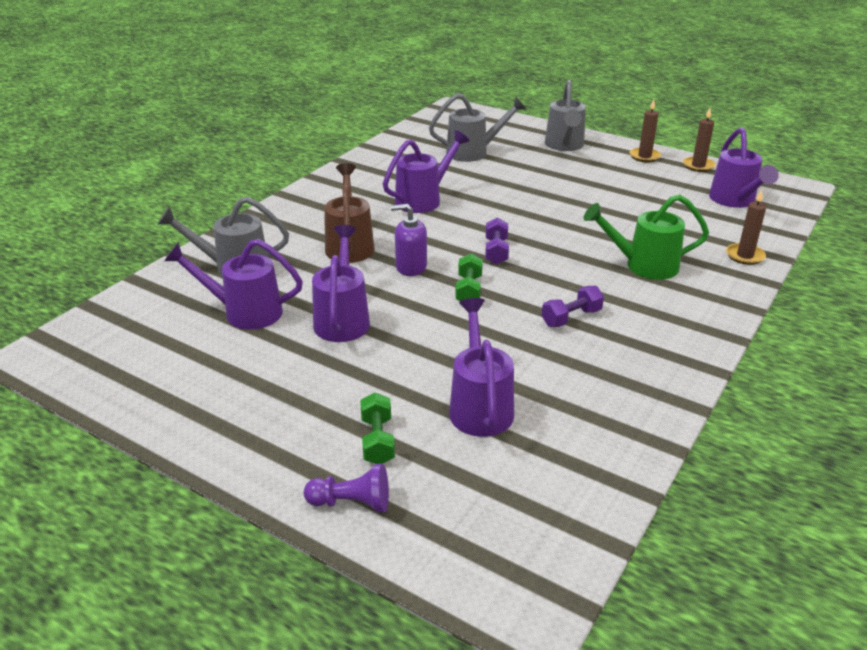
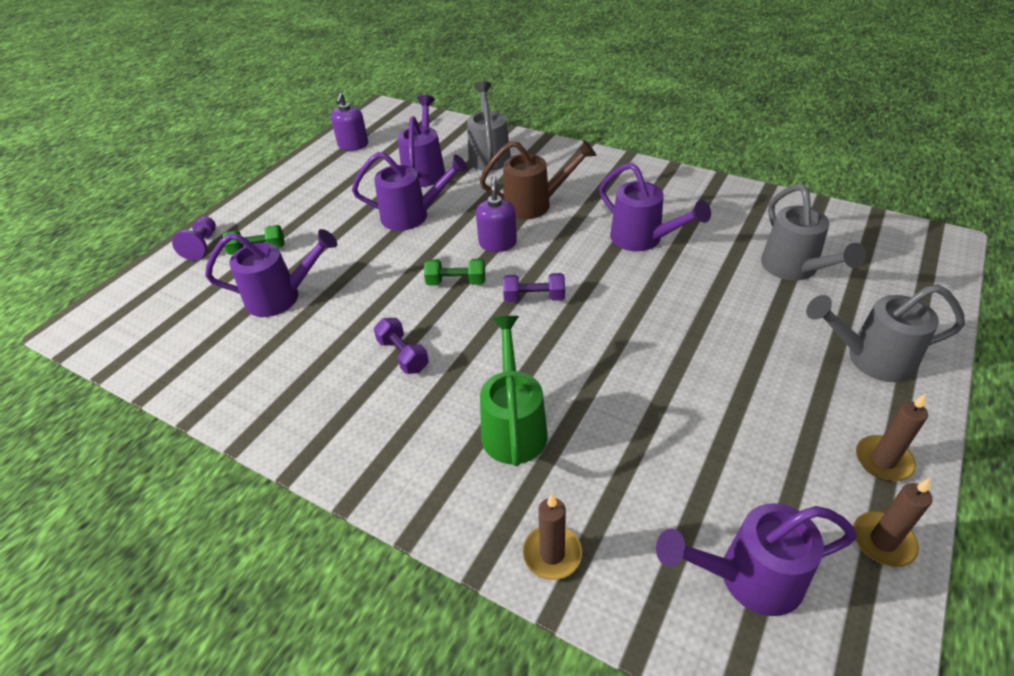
camera: 90 degrees right, 10 degrees up
(136, 376) = (353, 145): none -> purple soap dispenser

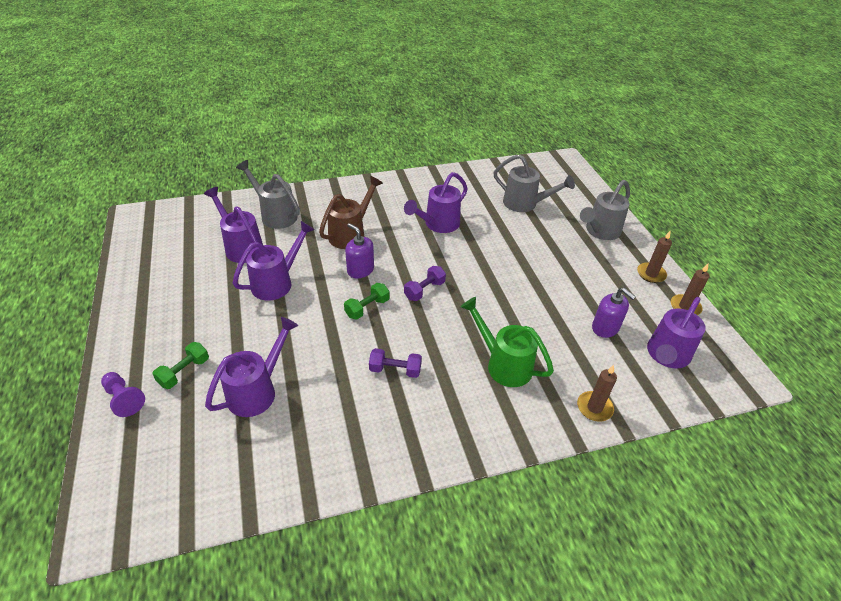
camera: 50 degrees left, 0 degrees up
(353, 145) = (150, 255): purple soap dispenser -> purple soap dispenser (605, 328)
(642, 239) = (438, 224): purple watering can -> purple watering can turned 135 degrees clockwise

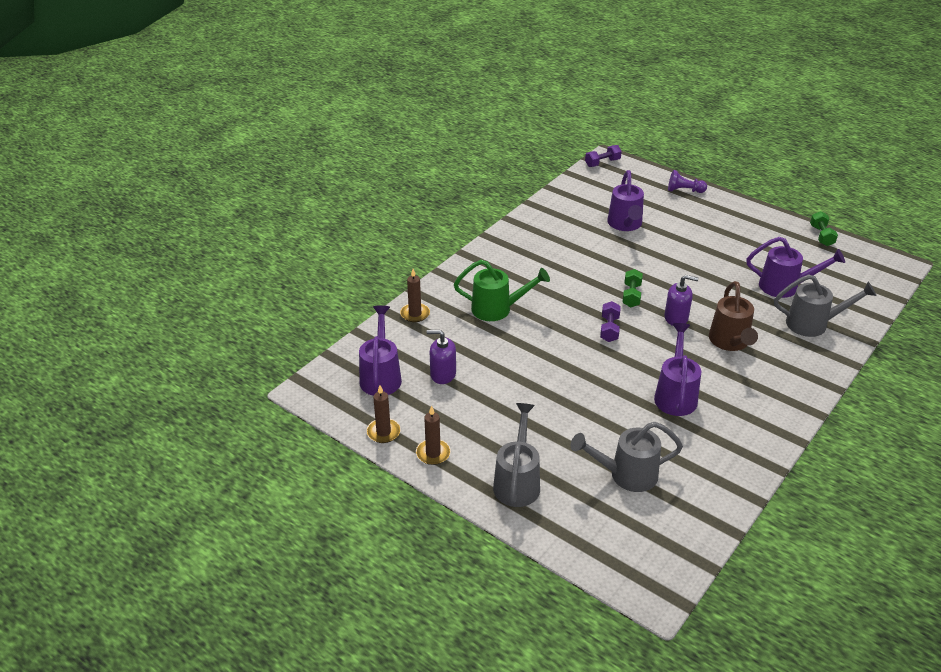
camera: 145 degrees right, 5 degrees down
(184, 372) = (677, 212): green dumbbell -> green dumbbell (821, 236)
(277, 282) = (716, 278): purple watering can -> none
(395, 370) = (563, 271): purple dumbbell -> purple dumbbell (602, 163)

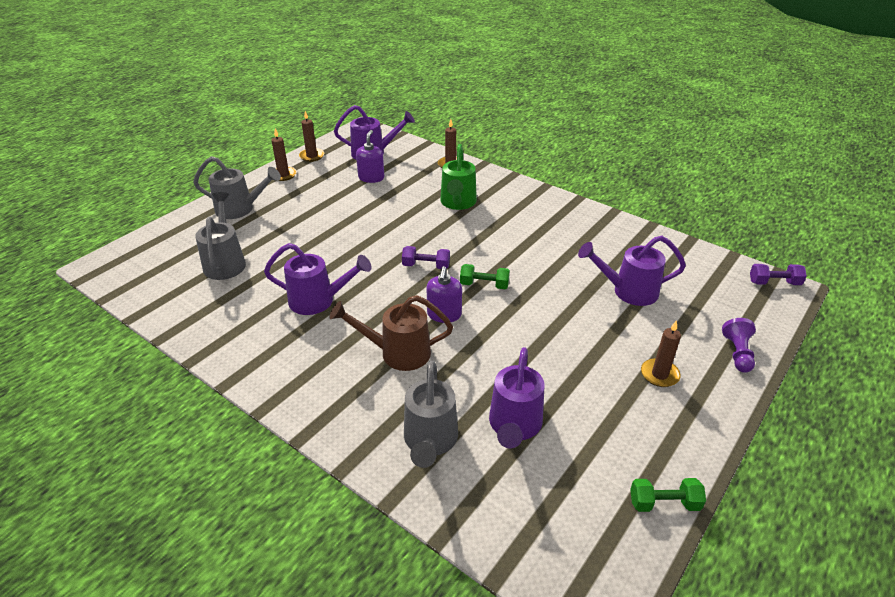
camera: 90 degrees right, 0 degrees up
(602, 163) = (774, 283): purple dumbbell -> purple dumbbell turned 60 degrees counterclockwise
(715, 223) = (659, 374): none -> brown candle

